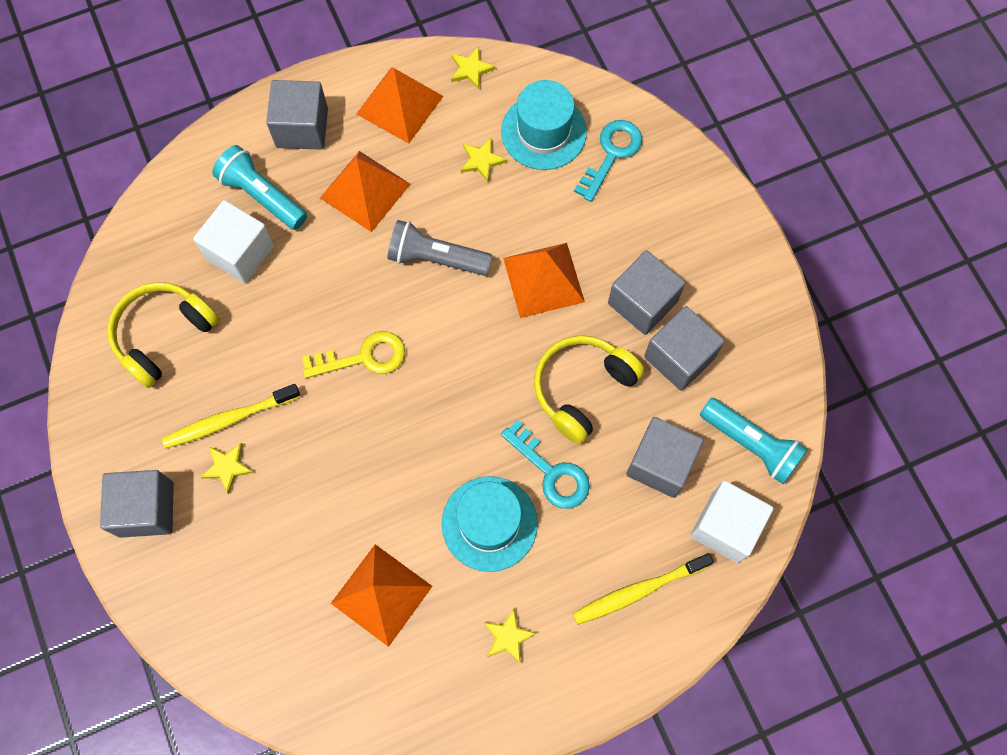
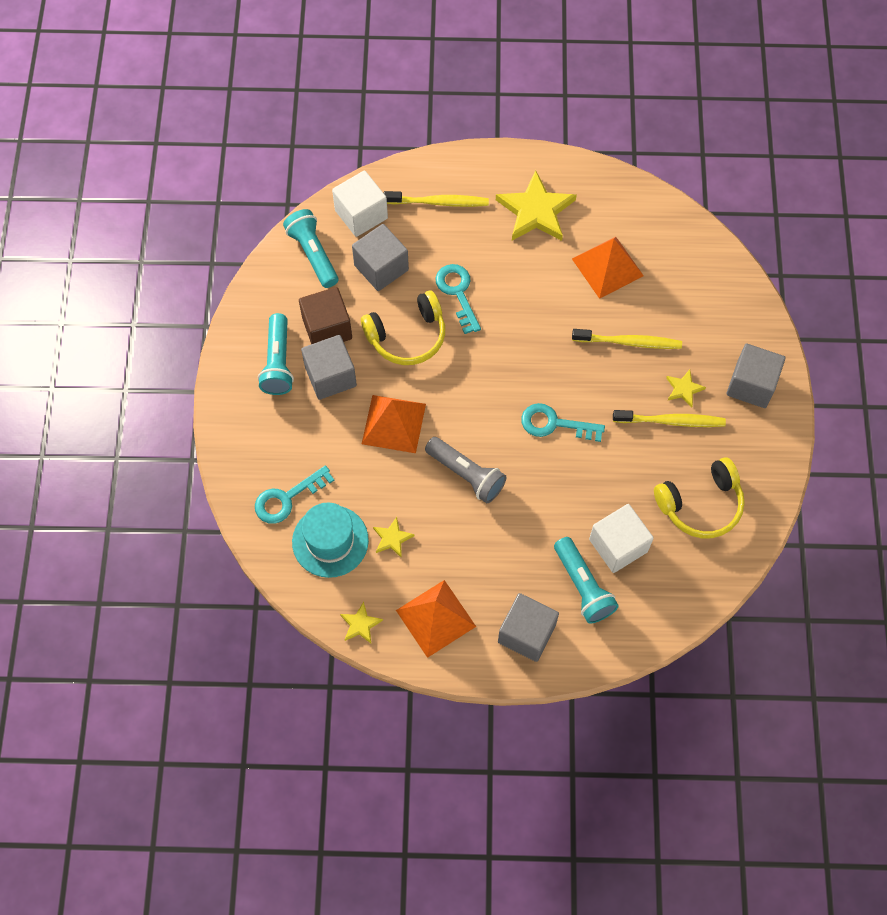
camera: 155 degrees left, 5 degrees down
(315, 499) = (629, 342): none -> yellow toothbrush
(364, 357) = (554, 424): yellow key -> turquoise key
(365, 191) = (498, 554): orange pyramid -> none
(489, 523) = (516, 279): turquoise hat -> none
(508, 637) = (536, 211): yellow star -> yellow star, size x2.11
(679, 357) = (327, 328): grey cube -> brown cube
(709, 292) = (278, 362): none -> turquoise flashlight

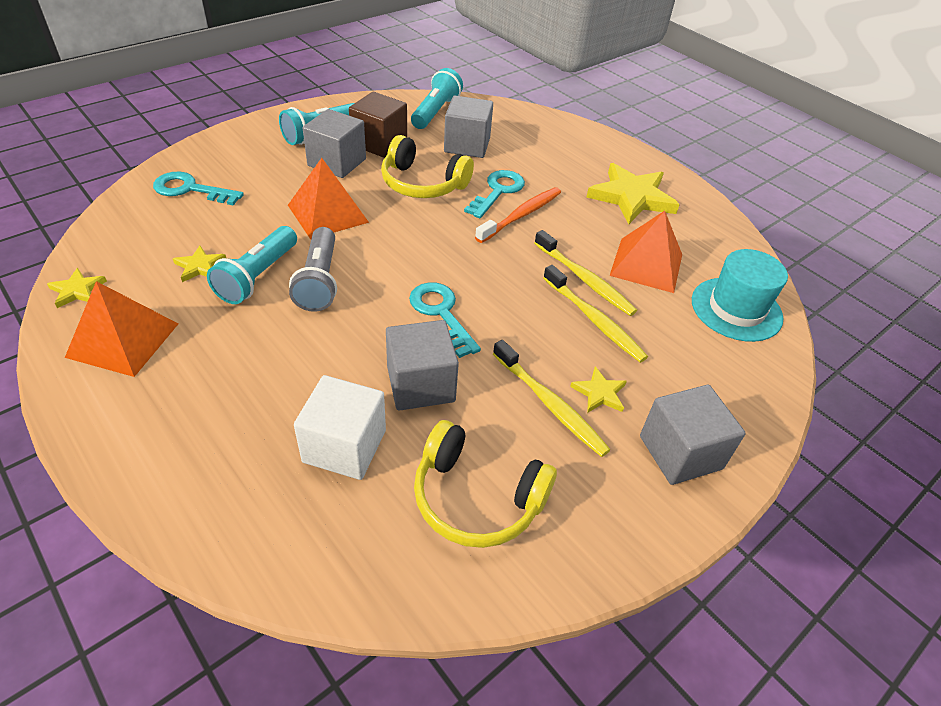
camera: 45 degrees right, 20 degrees down
(330, 541) = (164, 231): turquoise hat -> turquoise hat (736, 309)
(361, 214) = (498, 118): white cube -> none
(439, 202) = (562, 147): yellow toothbrush -> yellow toothbrush (585, 280)
(497, 300) = (521, 215): none -> orange toothbrush
(526, 633) = (153, 425): grey cube -> grey cube (420, 384)
(583, 586) = (260, 443): turquoise flashlight -> turquoise flashlight (258, 276)

